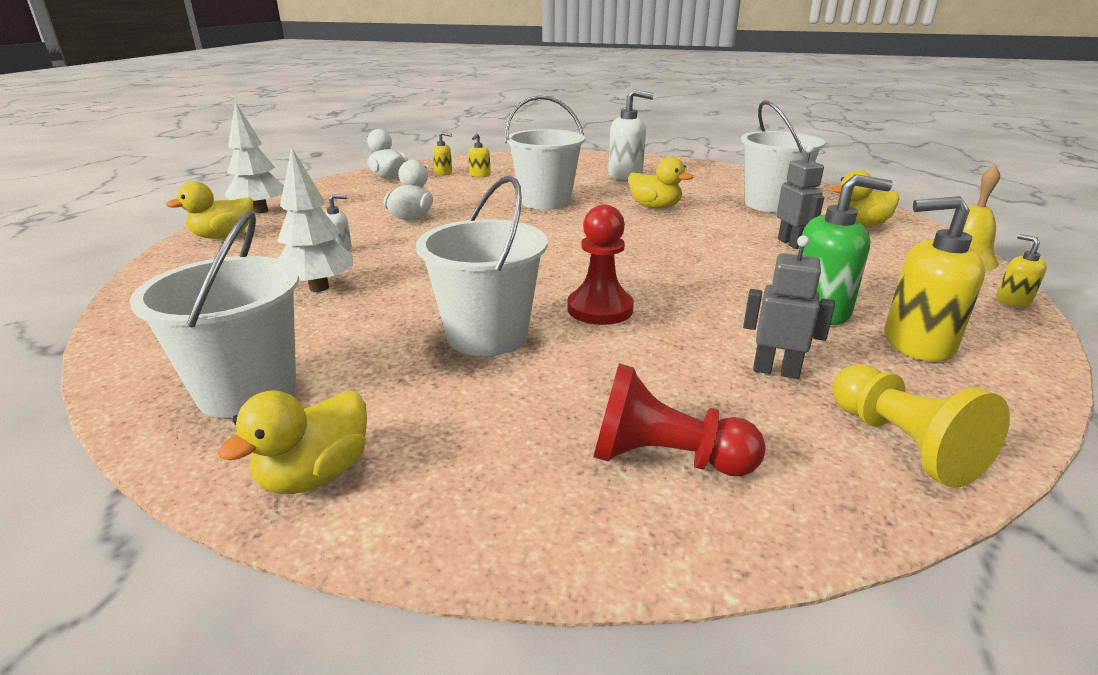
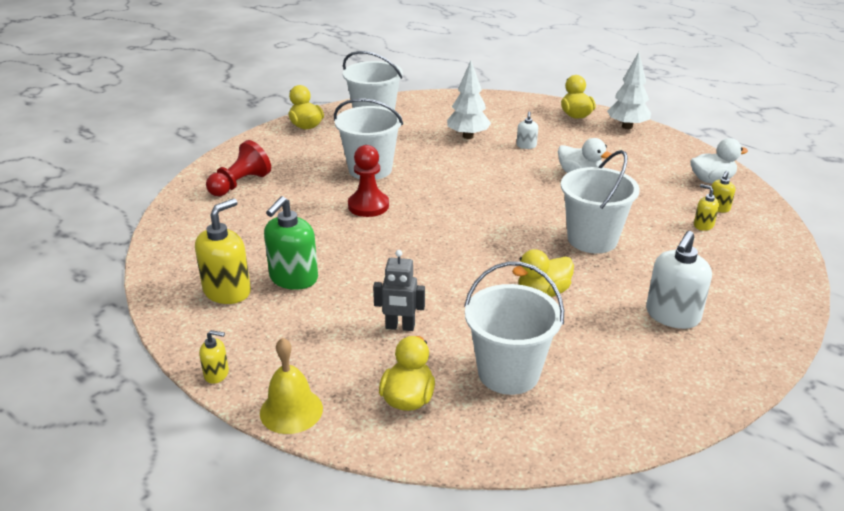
camera: 115 degrees right, 5 degrees up
(776, 371) = (258, 232): grey robot -> none
(902, 444) = (182, 237): yellow pawn -> none

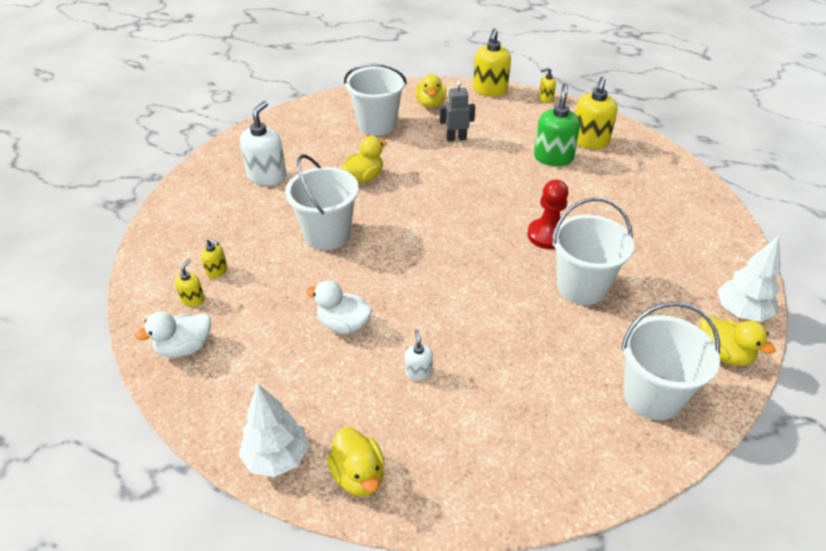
camera: 165 degrees right, 10 degrees up
(240, 184) = (691, 239): red pawn -> none
(291, 410) = (490, 90): yellow bell -> yellow soap dispenser
(468, 136) = (502, 378): white tree -> white tree (741, 313)

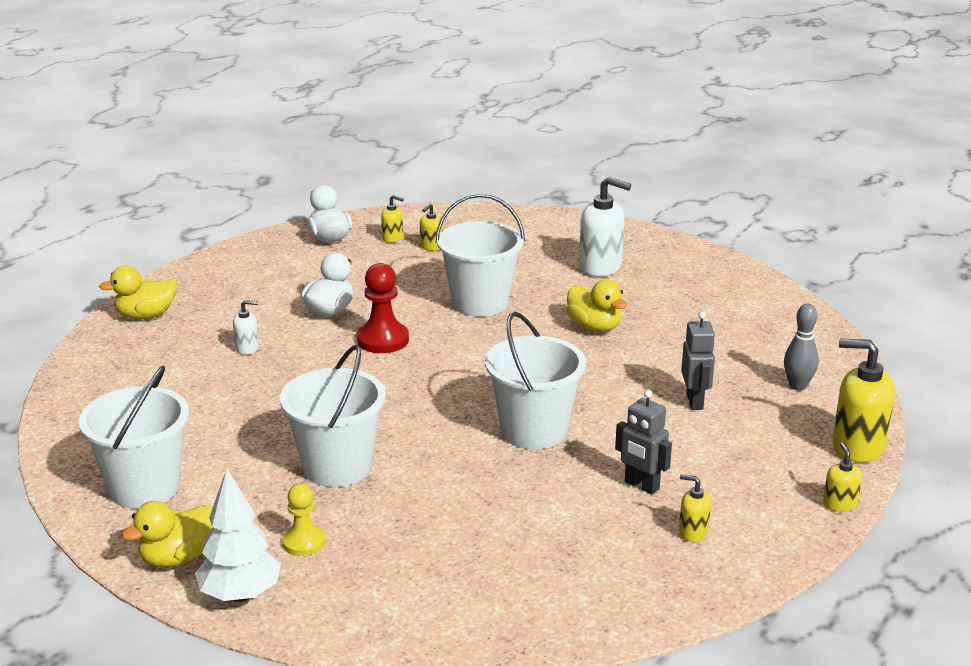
camera: 95 degrees right, 15 degrees down
(277, 458) = (184, 281): white tree -> none
(377, 124) = (729, 339): white bucket -> white bucket (534, 431)
(430, 104) = (798, 386): yellow duck -> grey bowling pin
(547, 235) = (446, 454): red pawn -> red pawn (383, 340)
(553, 157) = (641, 486): green soap dispenser -> grey robot
(590, 141) = (693, 532): yellow soap dispenser -> yellow soap dispenser, size x0.50
(673, 291) = (304, 542): none -> yellow pawn

